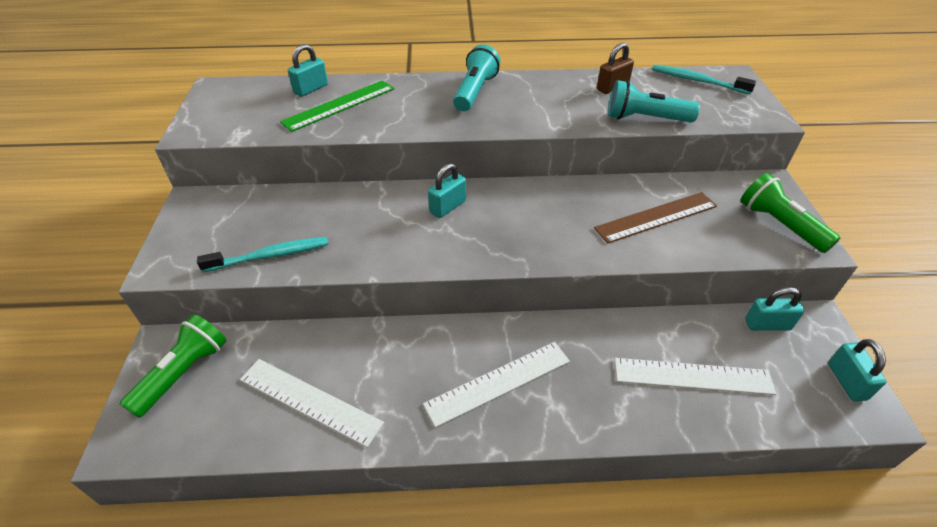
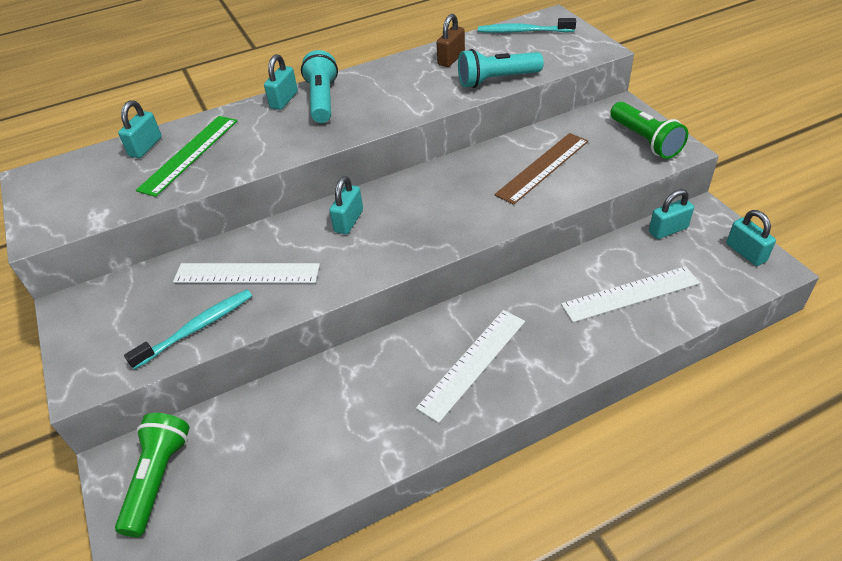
camera: 20 degrees left, 0 degrees up
(310, 400) = (307, 449): white ruler -> white ruler (247, 273)
(443, 82) = (284, 100): none -> turquoise padlock
(779, 224) = (645, 141): green flashlight -> green flashlight turned 150 degrees counterclockwise

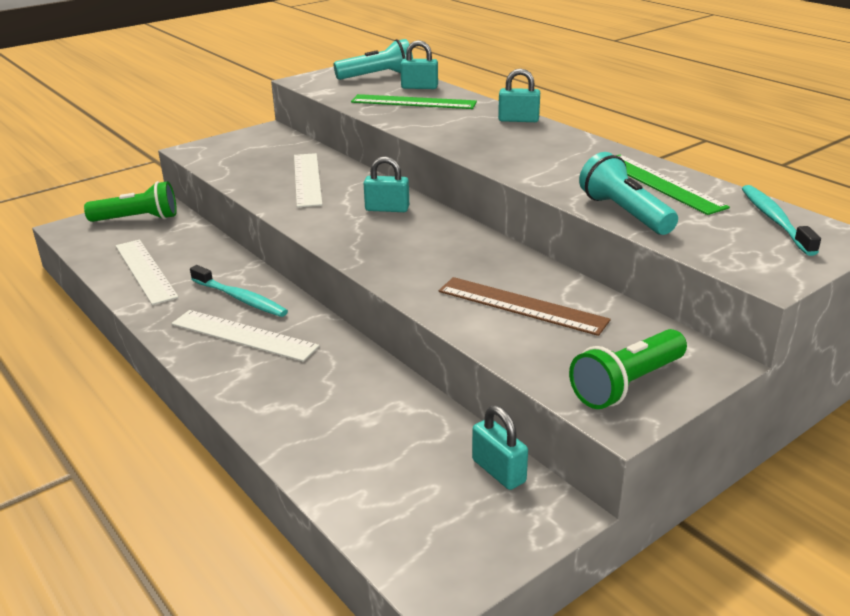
camera: 75 degrees right, 15 degrees down
(197, 328) = (242, 173): turquoise toothbrush -> turquoise toothbrush (240, 298)
(322, 100) = (527, 134): turquoise flashlight -> turquoise flashlight (377, 76)
(451, 59) = (660, 183): brown padlock -> green ruler
(630, 294) = (358, 437): white ruler -> white ruler (145, 271)
(745, 252) = (468, 554): turquoise padlock -> none

